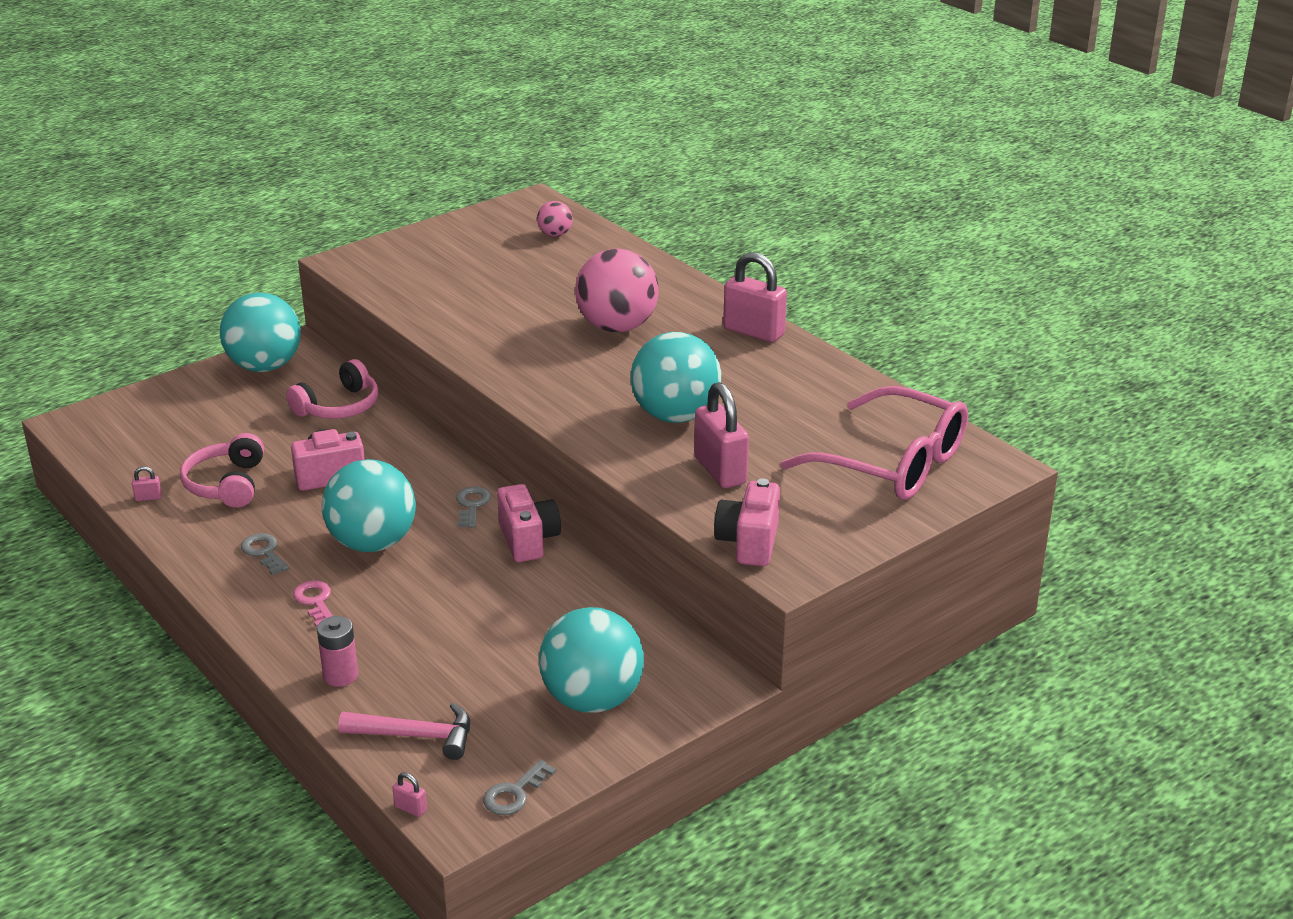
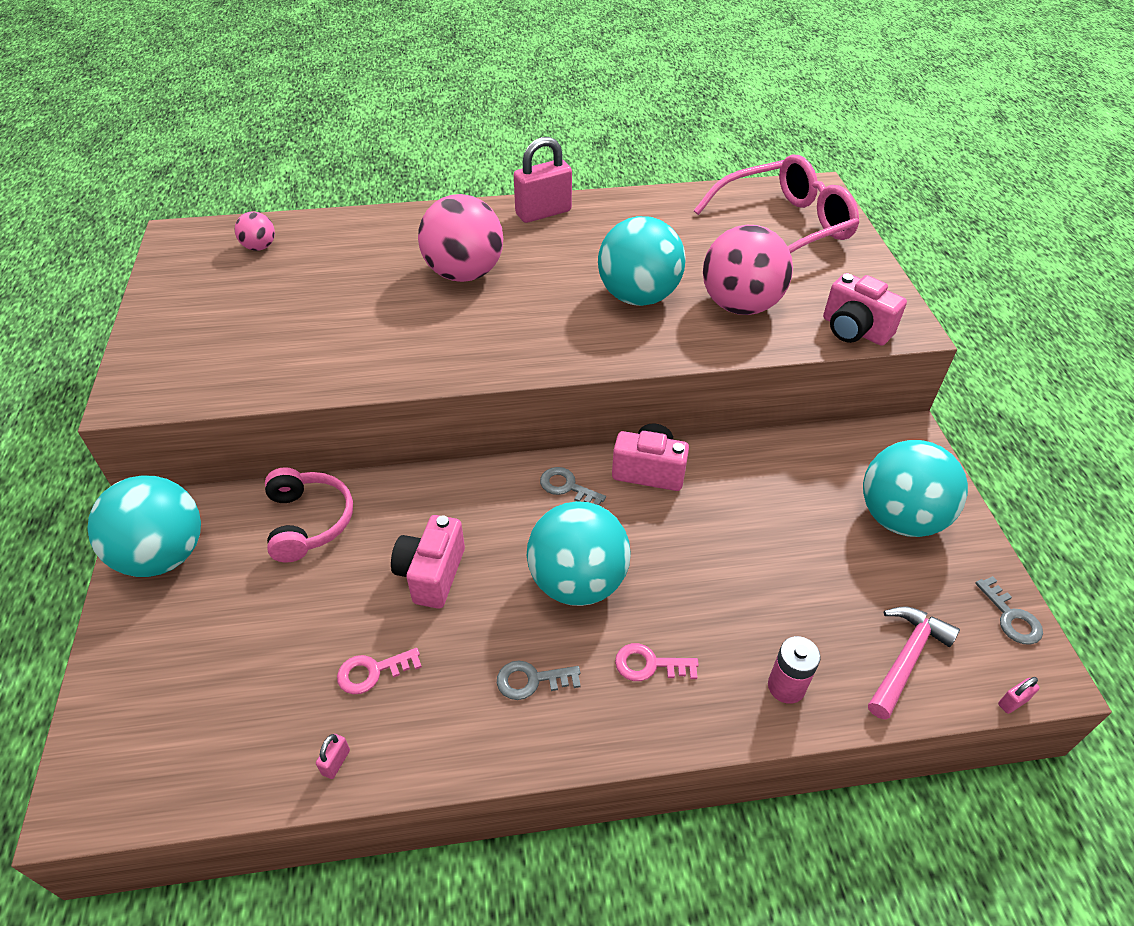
camera: 60 degrees left, 15 degrees up
(226, 484) = (372, 672): pink headphones -> pink key
(720, 471) = (740, 305): pink padlock -> pink ball

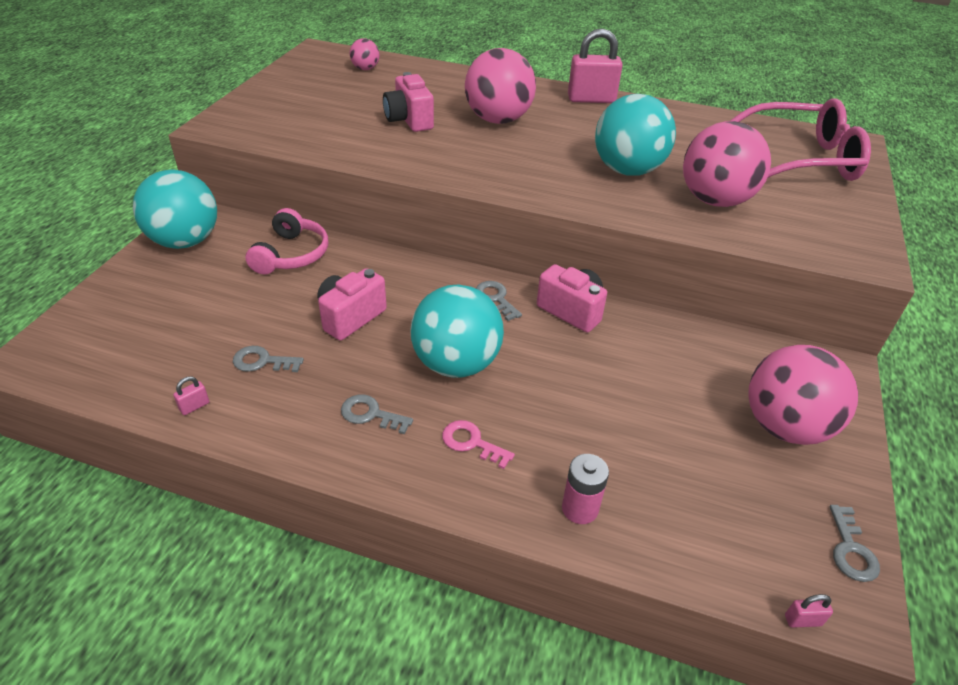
camera: 25 degrees right, 5 degrees down
(372, 672) = (262, 361): pink key -> grey key
(854, 330) = (813, 247): pink camera -> pink camera (409, 120)
(899, 518) = (785, 426): turquoise ball -> pink ball
(906, 659) = (712, 537): pink hammer -> none

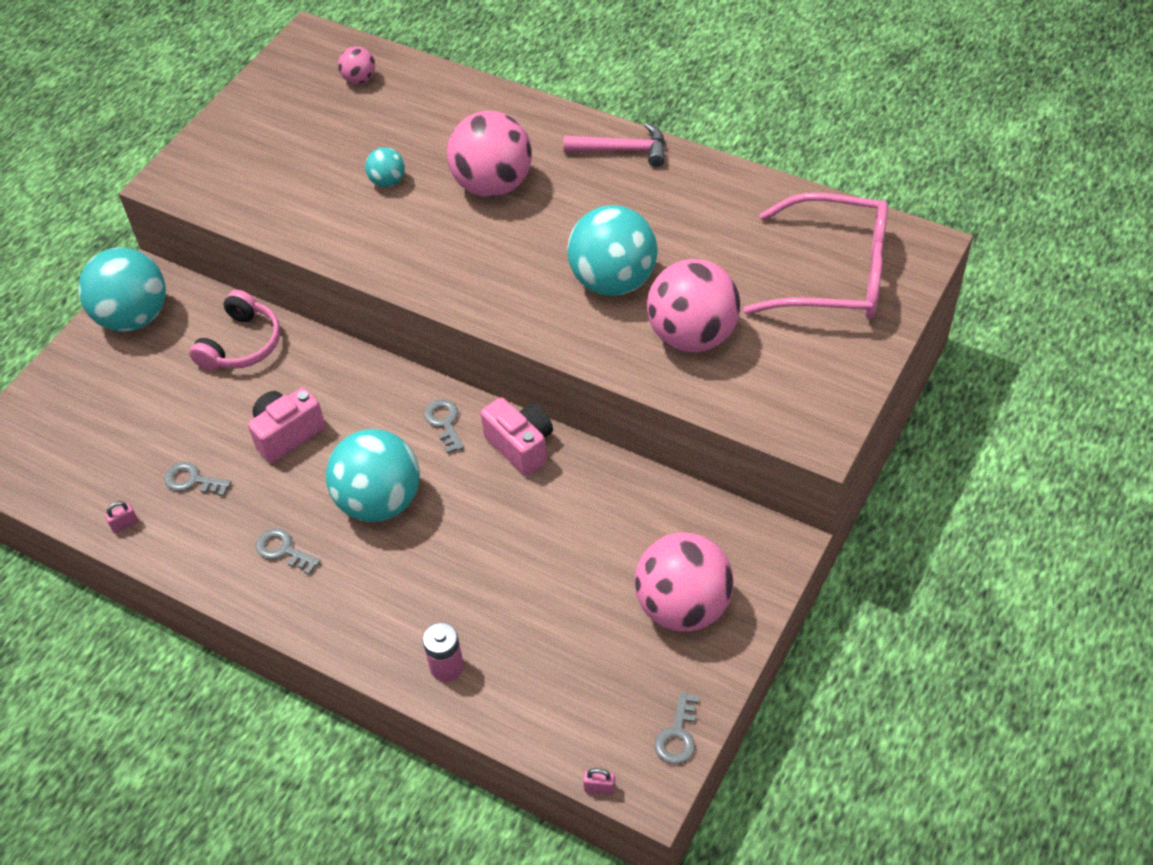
camera: 15 degrees right, 10 degrees up
(409, 120) = (387, 181): pink camera -> turquoise ball
(472, 443) = (369, 590): pink key -> none
(591, 99) = (622, 150): pink padlock -> pink hammer

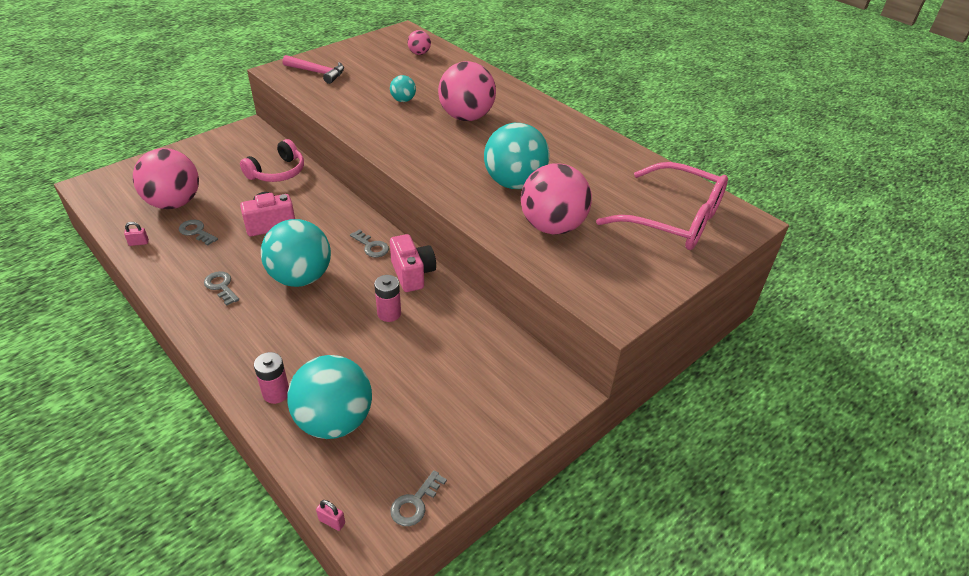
camera: 15 degrees right, 10 degrees down
(134, 317) = (227, 143): turquoise ball -> turquoise ball (334, 421)
(444, 422) = (371, 246): grey key -> grey key turned 135 degrees clockwise
(522, 513) = (389, 313): none -> pink battery
(622, 150) = (559, 120): pink hammer -> pink hammer (317, 73)
(683, 606) = (469, 410): pink ball -> pink ball (174, 203)

